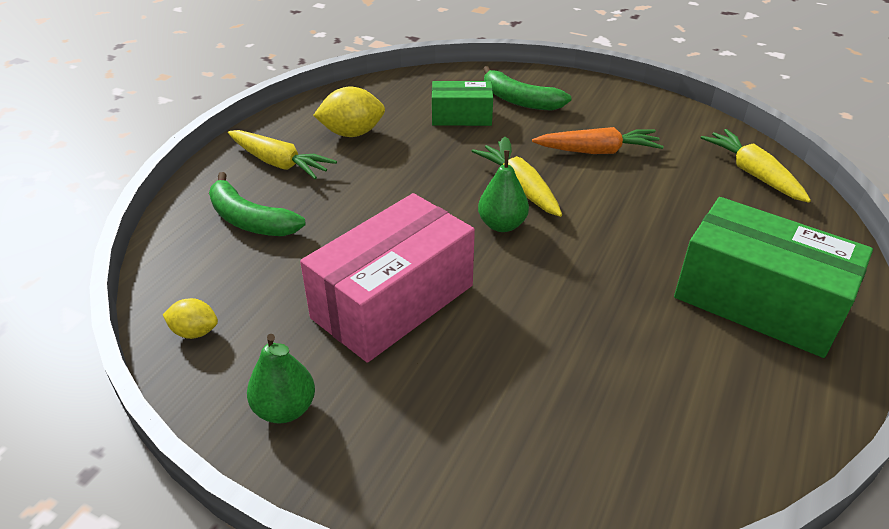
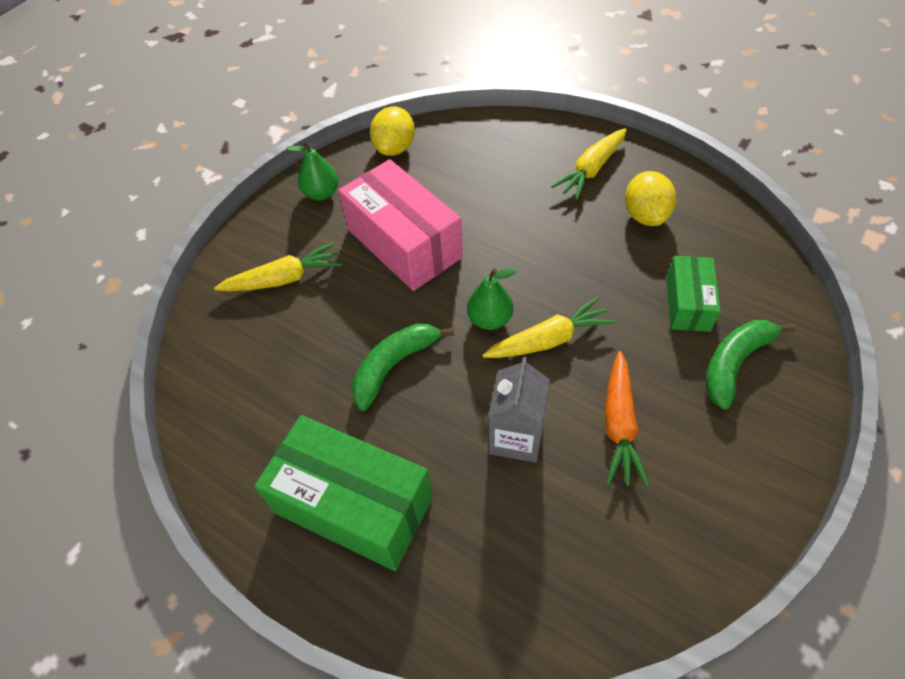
camera: 100 degrees right, 15 degrees up
(195, 332) = (395, 148): yellow lemon -> yellow lemon, size x1.71
(250, 220) = (510, 160): green banana -> green banana (393, 366)
(633, 203) = (516, 437): none -> grey carton
(752, 173) = (571, 592): yellow carrot -> yellow carrot (285, 279)
(758, 302) = (353, 505): green box -> green box turned 75 degrees clockwise

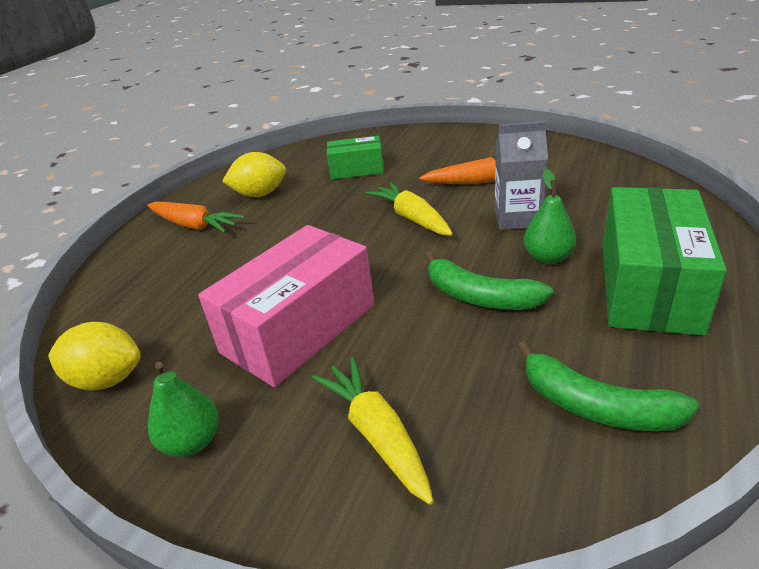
camera: 100 degrees left, 20 degrees down
(490, 319) = (398, 250): green pear -> green pear (547, 257)
(591, 170) = (195, 226): yellow carrot -> orange carrot
(734, 363) = (406, 151): green banana -> green banana (596, 406)

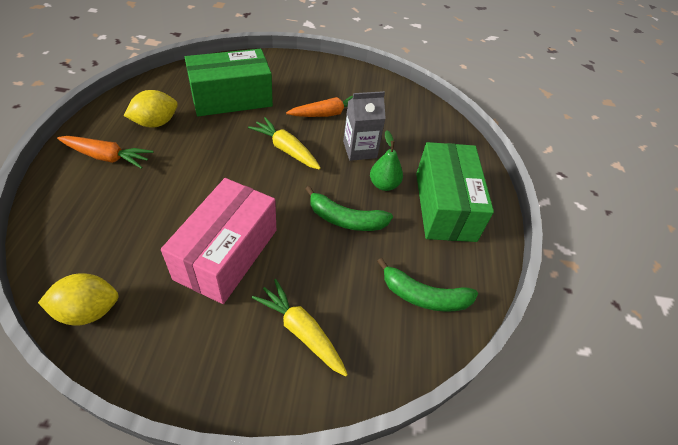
camera: 25 degrees left, 15 degrees up
(192, 442) = (177, 353): green pear -> none
(356, 170) = (231, 98): green box -> green box, size x1.79

